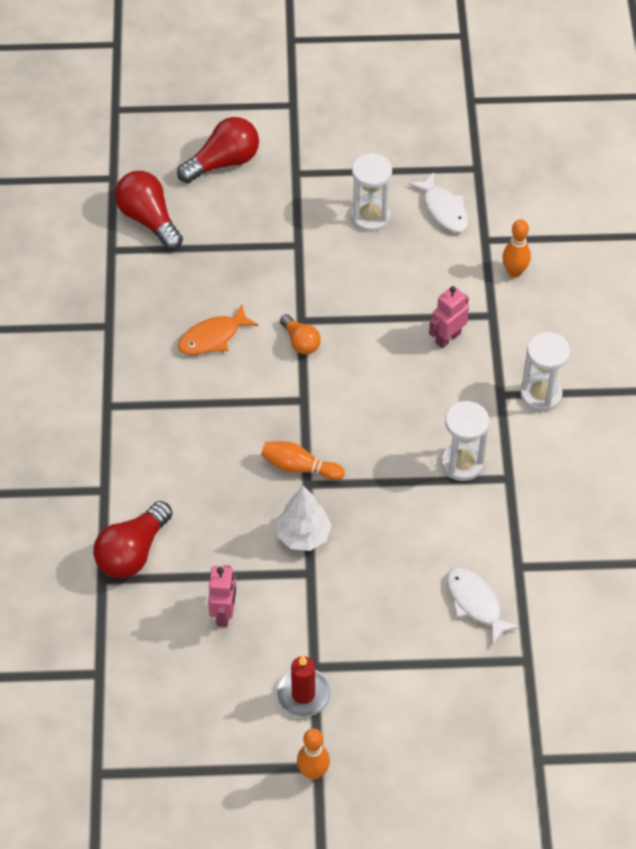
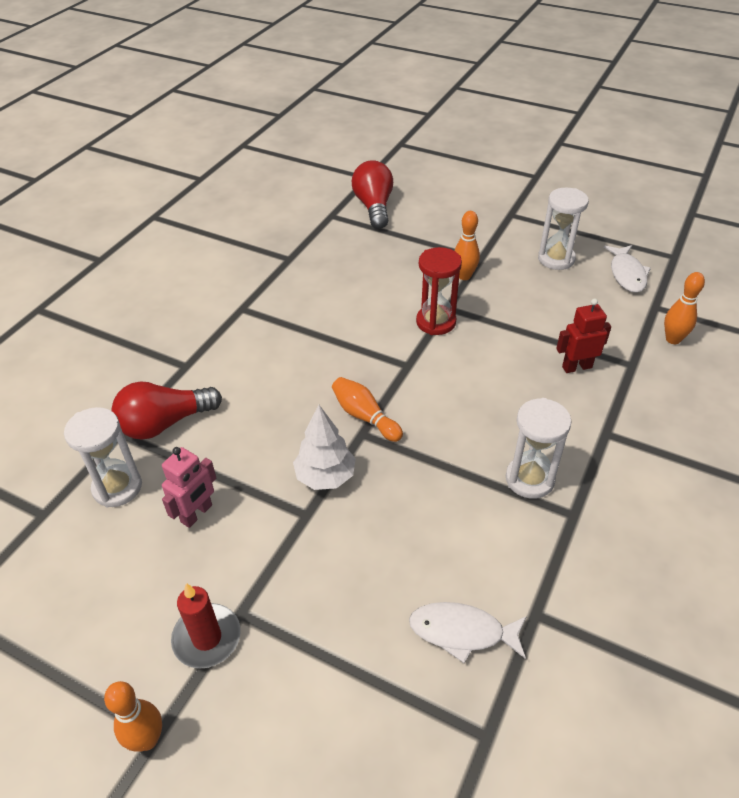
camera: 30 degrees right, 10 degrees down
(212, 337) = (363, 293): orange fish -> none
(223, 162) = (457, 192): red light bulb -> none
(295, 275) = (464, 276): none -> orange bowling pin
(300, 342) = (436, 322): orange light bulb -> red hourglass
(447, 338) = (576, 367): pink robot -> red robot
(475, 603) = (462, 632): white fish -> white fish turned 75 degrees counterclockwise
(541, 395) = (650, 450): white hourglass -> white hourglass (117, 487)

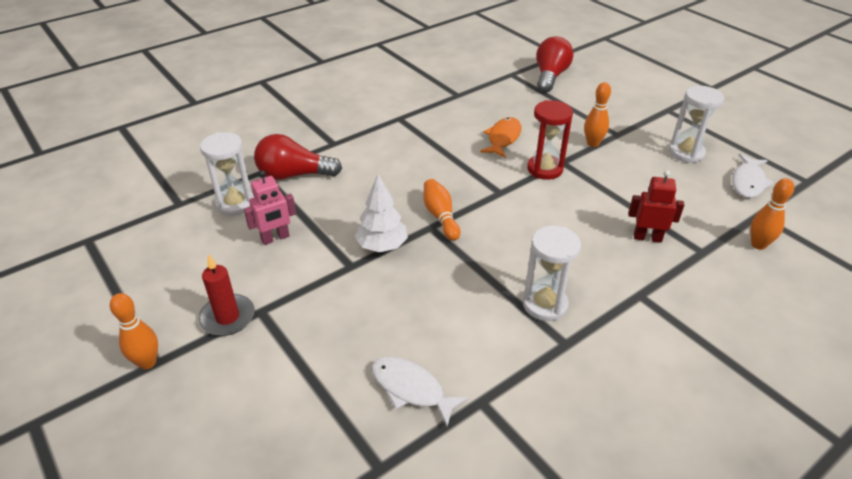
camera: 25 degrees right, 5 degrees down
(371, 298) = (503, 138): none -> orange fish

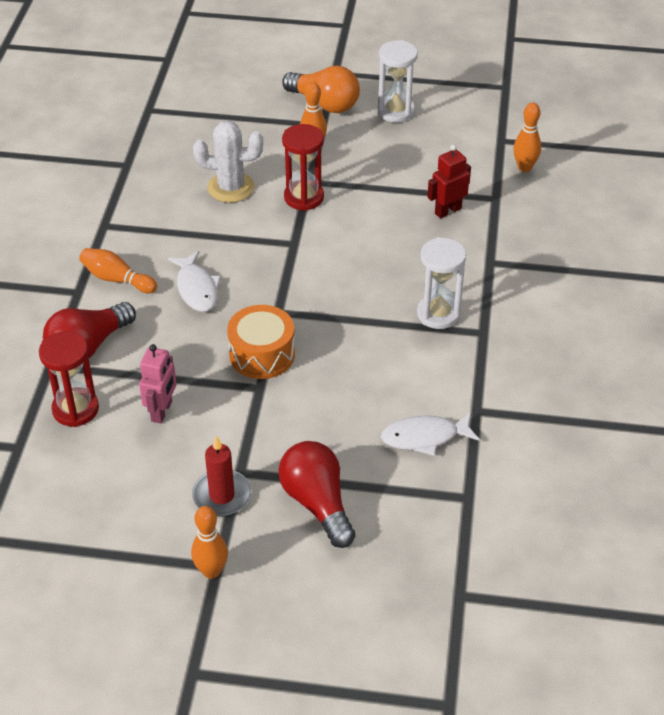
camera: 45 degrees left, 5 degrees up
(235, 204) = (75, 409): white hourglass -> red hourglass
(382, 246) = (262, 354): white tree -> orange drum
(440, 216) = (274, 297): orange bowling pin -> orange bowling pin (117, 279)
(503, 138) = (231, 188): orange fish -> white cactus
(550, 77) = (190, 91): red light bulb -> red light bulb (317, 503)
(635, 123) = (324, 103): none -> orange light bulb
(748, 182) = (467, 113): white fish -> white fish (196, 289)

